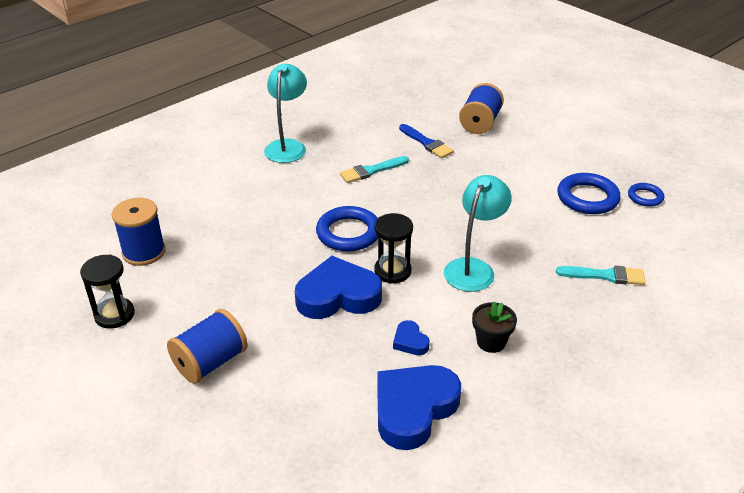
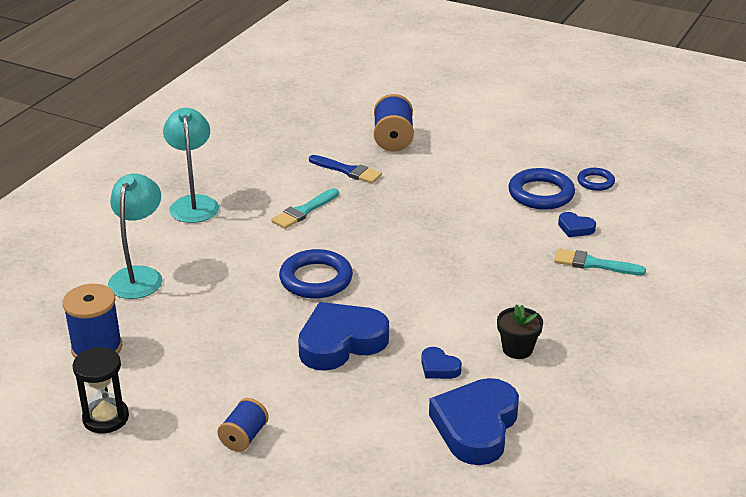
camera: 20 degrees left, 5 degrees down
(210, 362) = (244, 437): blue spool -> blue spool, size x0.63
(392, 271) = (384, 306): black hourglass -> none
(473, 268) = (464, 285): turquoise lamp -> turquoise lamp (139, 276)
(604, 237) = (575, 228): none -> blue heart
(605, 276) = (594, 264): turquoise brush -> turquoise brush turned 150 degrees counterclockwise

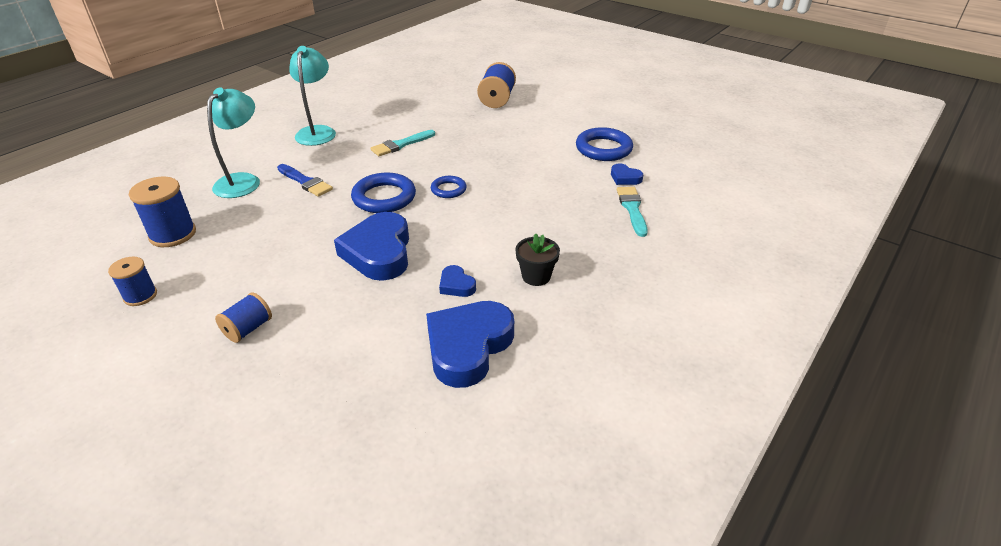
camera: 10 degrees right, 5 degrees up
(106, 418) = (140, 296): black hourglass -> blue spool
(341, 342) = (379, 252): blue heart -> blue heart turned 75 degrees counterclockwise
(347, 171) = (450, 119): blue brush -> blue brush (305, 182)
(594, 264) = (632, 209): turquoise brush -> turquoise brush turned 60 degrees clockwise
(595, 182) = (654, 144): blue ring -> blue ring (448, 189)

